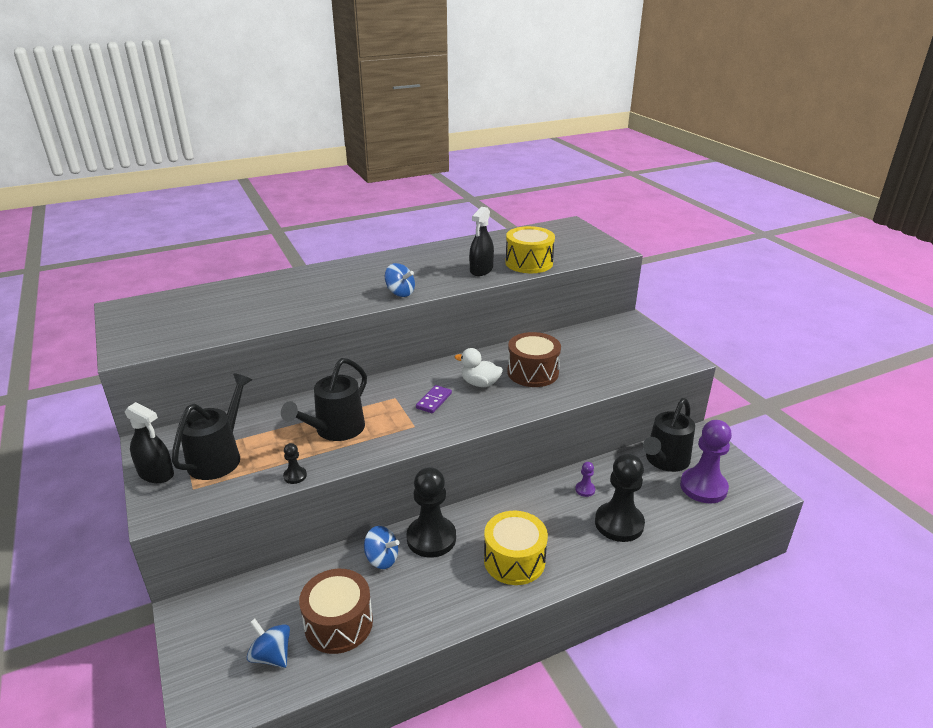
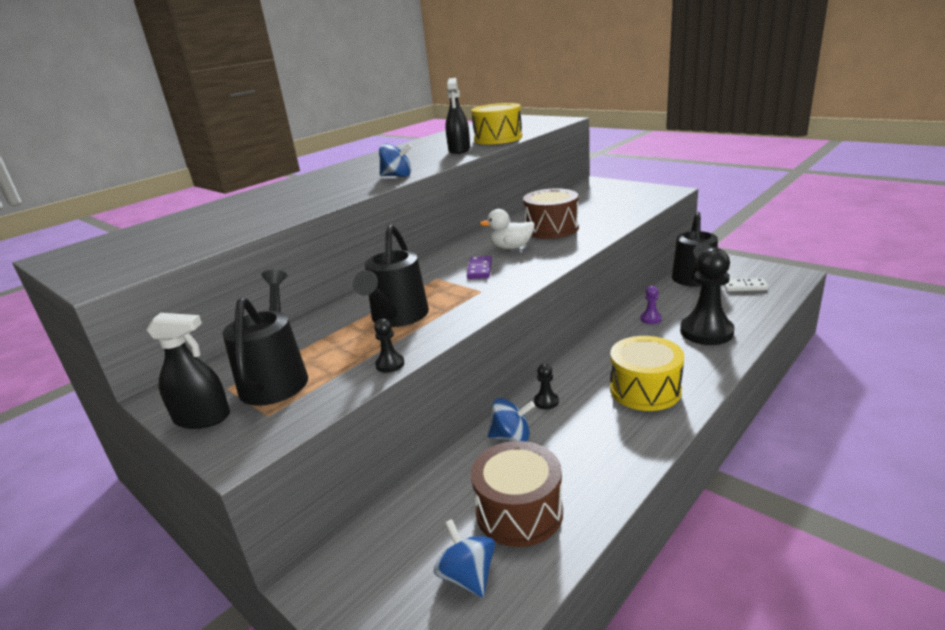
camera: 20 degrees left, 5 degrees down
(271, 655) = (468, 576): blue spinning top -> blue spinning top turned 45 degrees clockwise
(431, 538) = (546, 401): black pawn -> black pawn, size x0.43
(703, 487) = (744, 287): purple pawn -> white domino

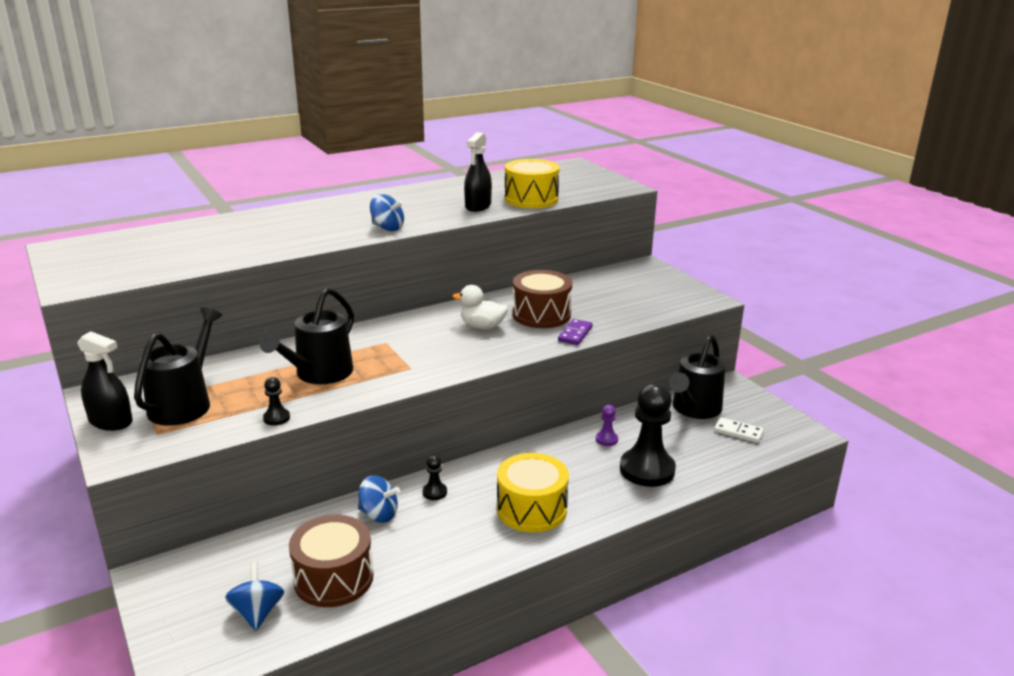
camera: 15 degrees right, 0 degrees up
(479, 269) = (431, 344): purple domino -> purple domino (575, 334)

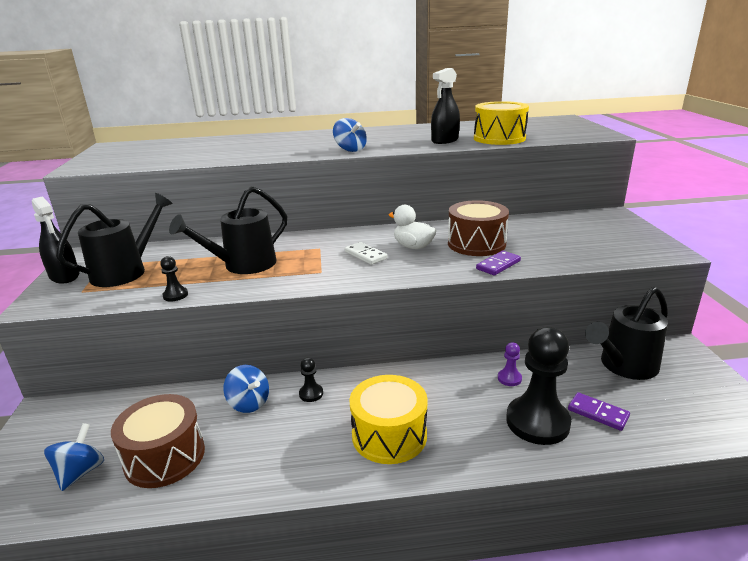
camera: 25 degrees right, 0 degrees up
(689, 452) = (598, 413): none -> purple domino
(738, 432) = (669, 403): white domino -> white domino (365, 255)

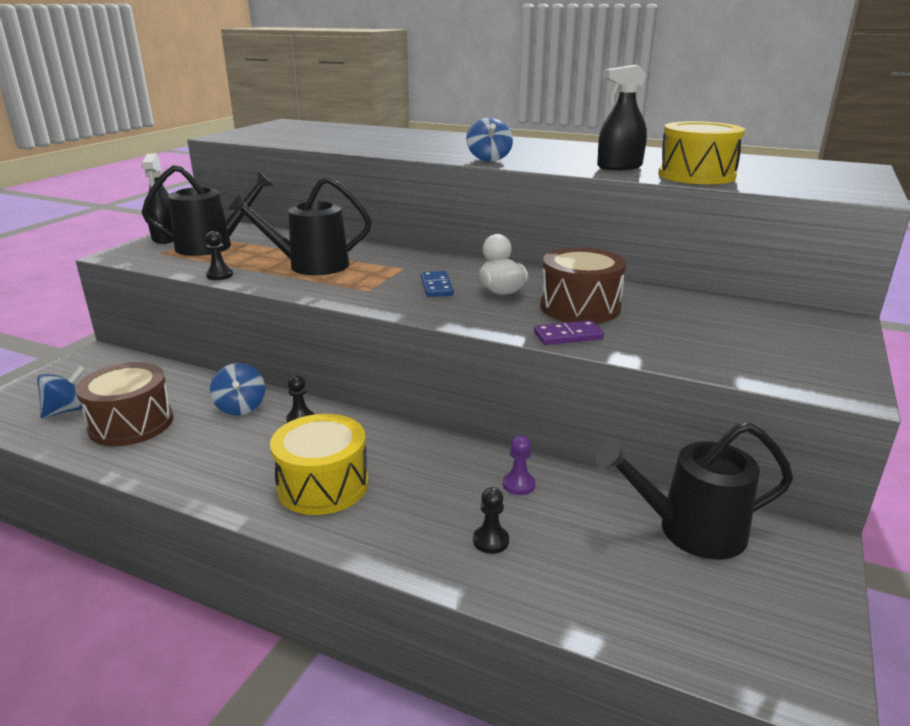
camera: 30 degrees right, 0 degrees up
(365, 255) = (436, 286): white domino -> blue domino
(537, 422) = (491, 541): black pawn -> black pawn, size x0.43
(598, 413) = (578, 564): purple domino -> none

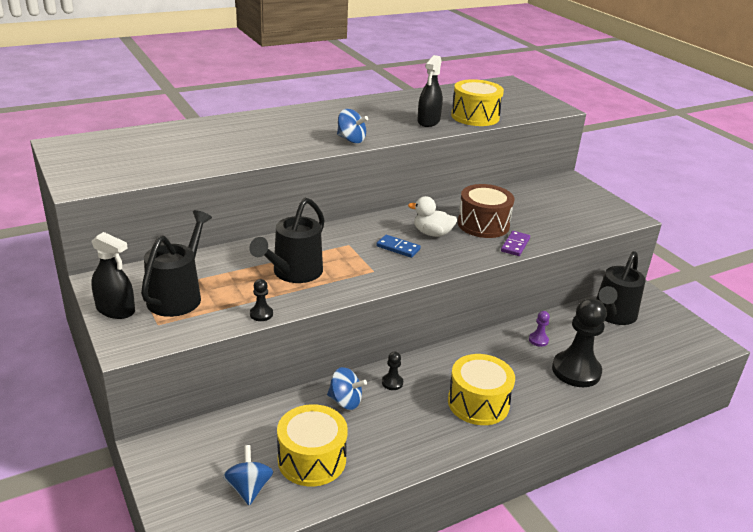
camera: 55 degrees left, 5 degrees up
(131, 423) = (312, 459): brown drum -> yellow drum
(491, 541) = (576, 371): black pawn -> black pawn, size x2.33

